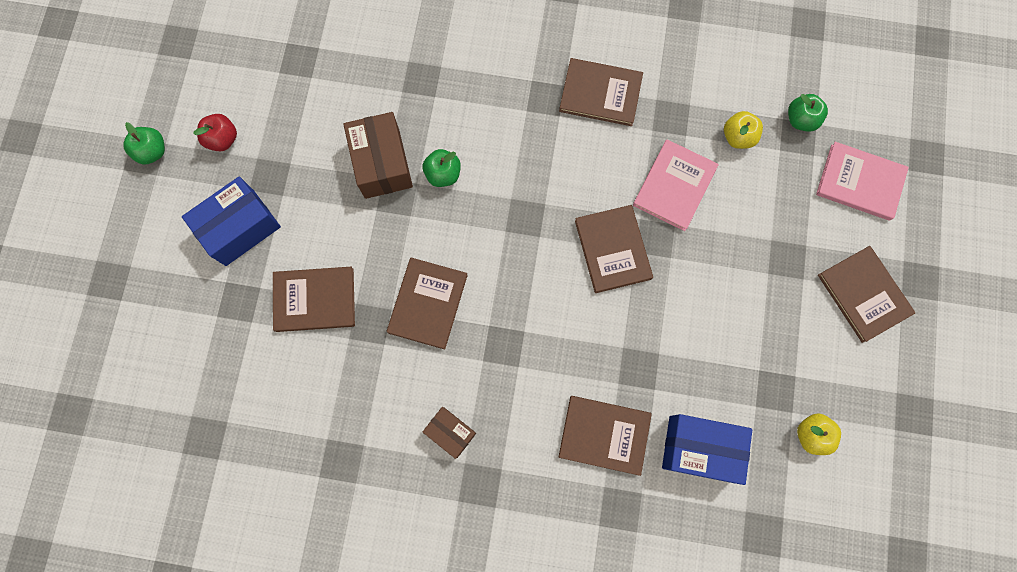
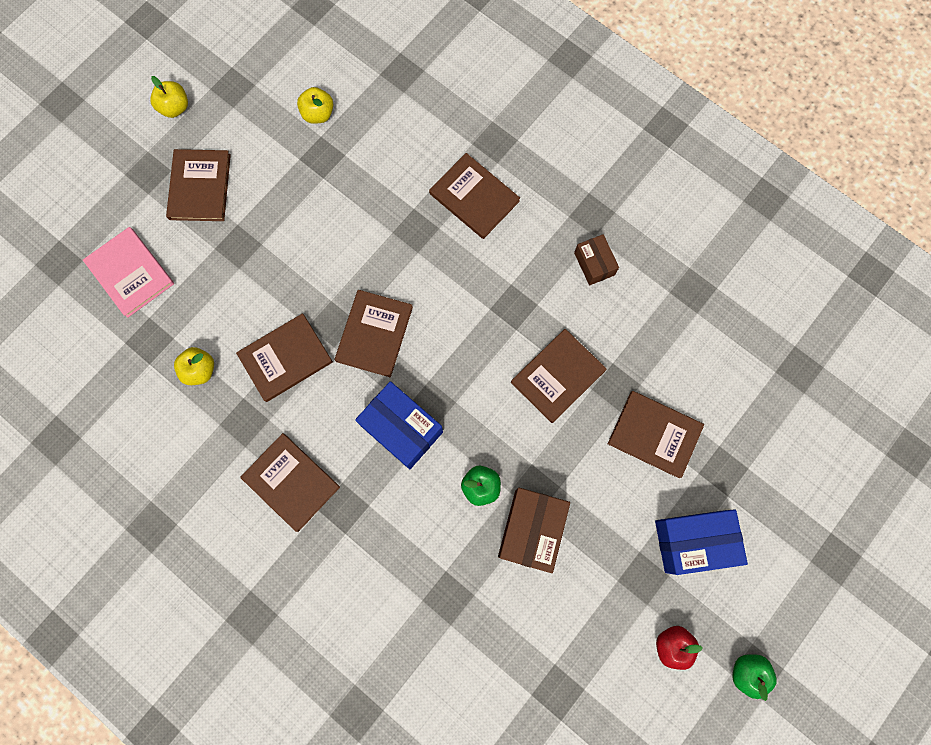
camera: 150 degrees left, 0 degrees up
(674, 186) = (285, 358): pink book -> brown book
(700, 448) = (407, 149): blue box -> blue box (402, 428)
(801, 120) = (135, 354): green apple -> none
(949, 359) = (175, 107): none -> yellow apple

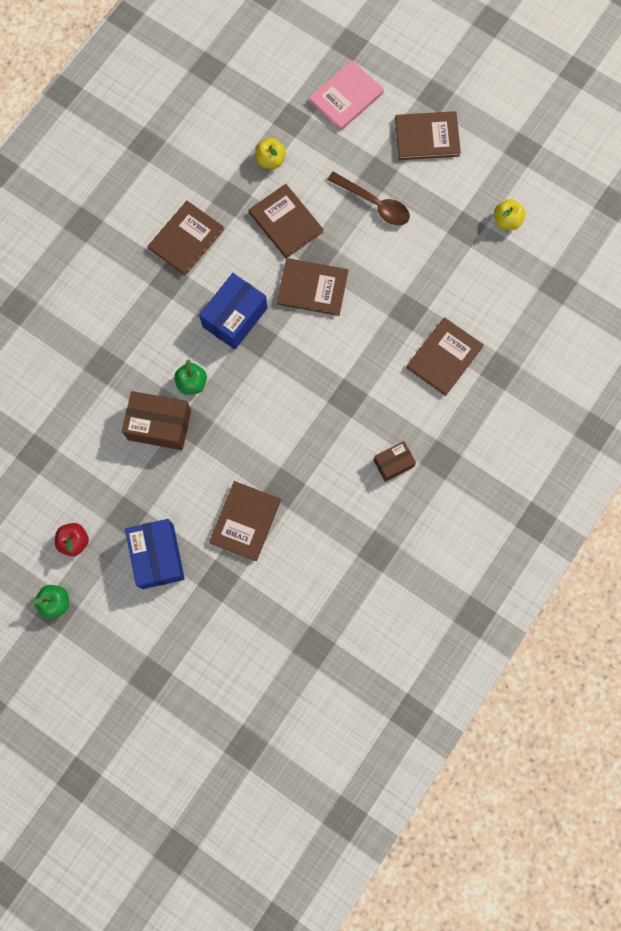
camera: 85 degrees right, 0 degrees up
(175, 107) = (497, 107): yellow apple -> none
(276, 254) = (374, 204): none -> brown spoon
(558, 376) = (289, 438): brown book -> none

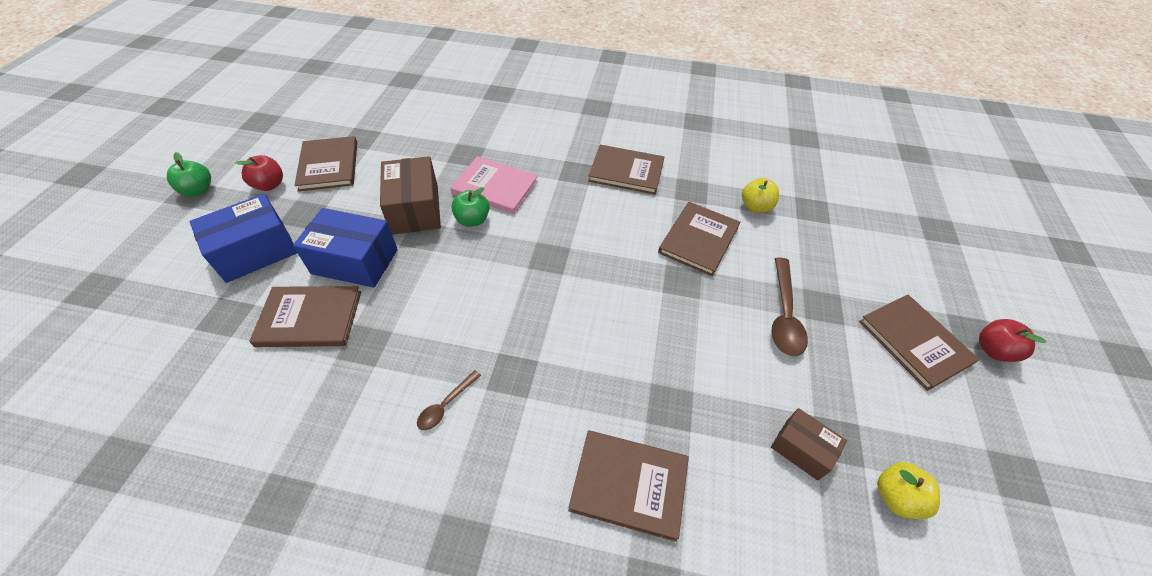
camera: 65 degrees right, 25 degrees down
(235, 317) = (564, 231): blue box -> blue box (355, 261)
(312, 288) = (638, 288): brown book -> brown book (329, 166)
(346, 97) = (880, 246): pink book -> pink book (495, 187)
(353, 445) = (446, 405): none -> brown spoon
(393, 463) = (432, 472): brown box -> brown box (801, 449)
(451, 94) = (993, 350): none -> red apple

